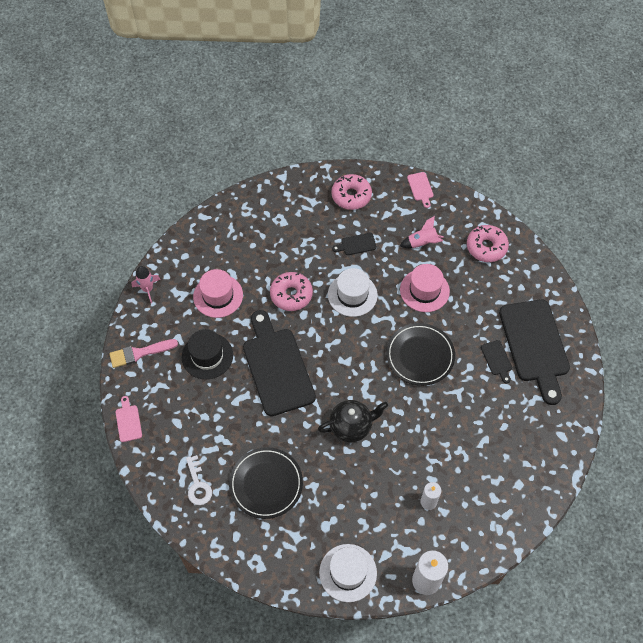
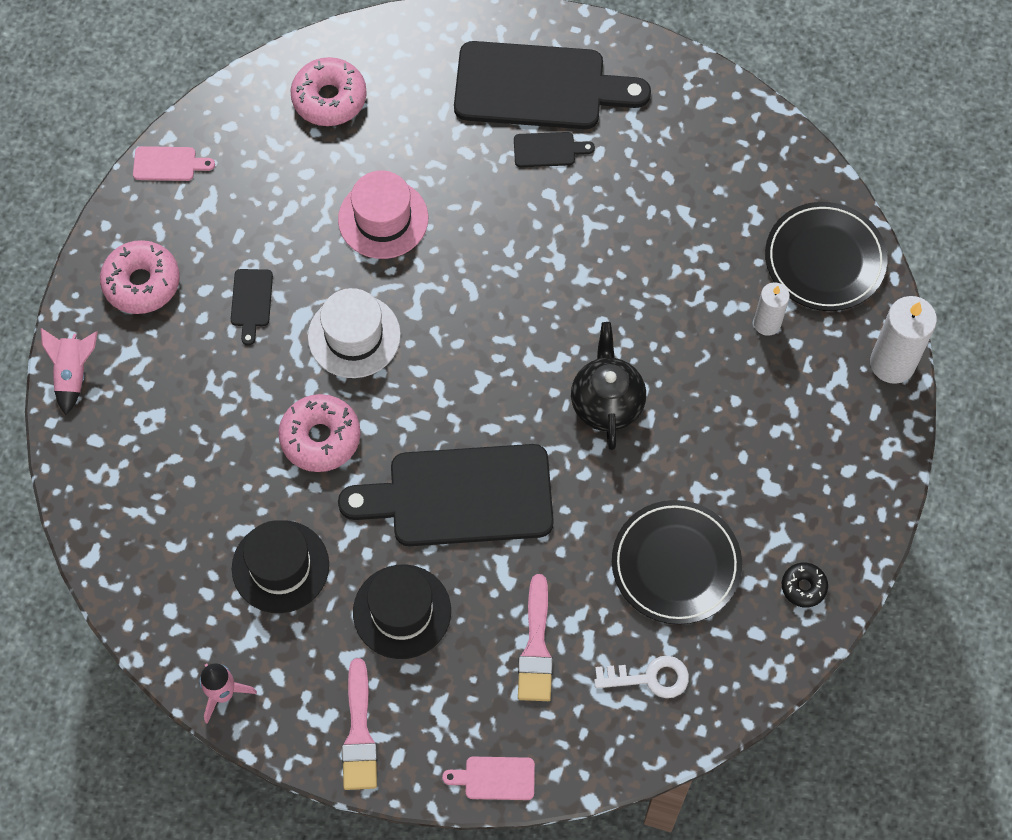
camera: 75 degrees left, 5 degrees up
(203, 424) = (536, 646): none -> pink brush
(218, 296) = (280, 566): pink hat -> black hat
(269, 556) = (803, 587): none -> black donut
(348, 572) = (856, 473): white hat -> none
(420, 356) = (507, 262): black plate -> black plate (824, 260)
(422, 243) = (286, 195): pink rocket -> pink rocket (73, 374)

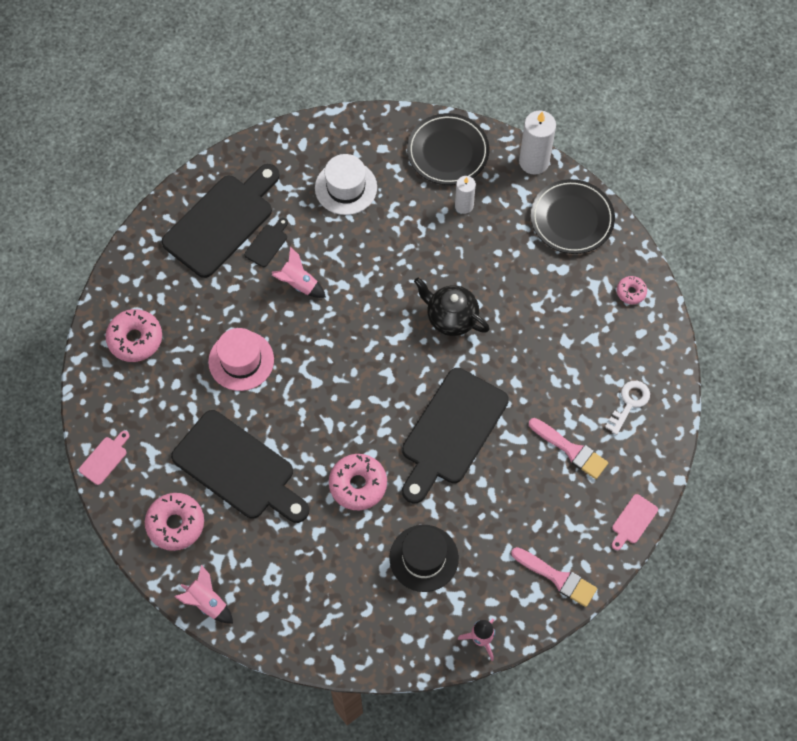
camera: 55 degrees left, 0 degrees up
(251, 302) = (238, 468): black cutting board -> black cutting board, size x2.45
(354, 336) = (306, 425): white hat -> white hat (346, 187)
(402, 611) = (499, 508): black hat -> none
(523, 214) = (299, 284): none -> pink rocket
(676, 564) = (573, 346): black plate -> black plate (572, 219)
(803, 587) = (631, 292): black donut -> pink donut

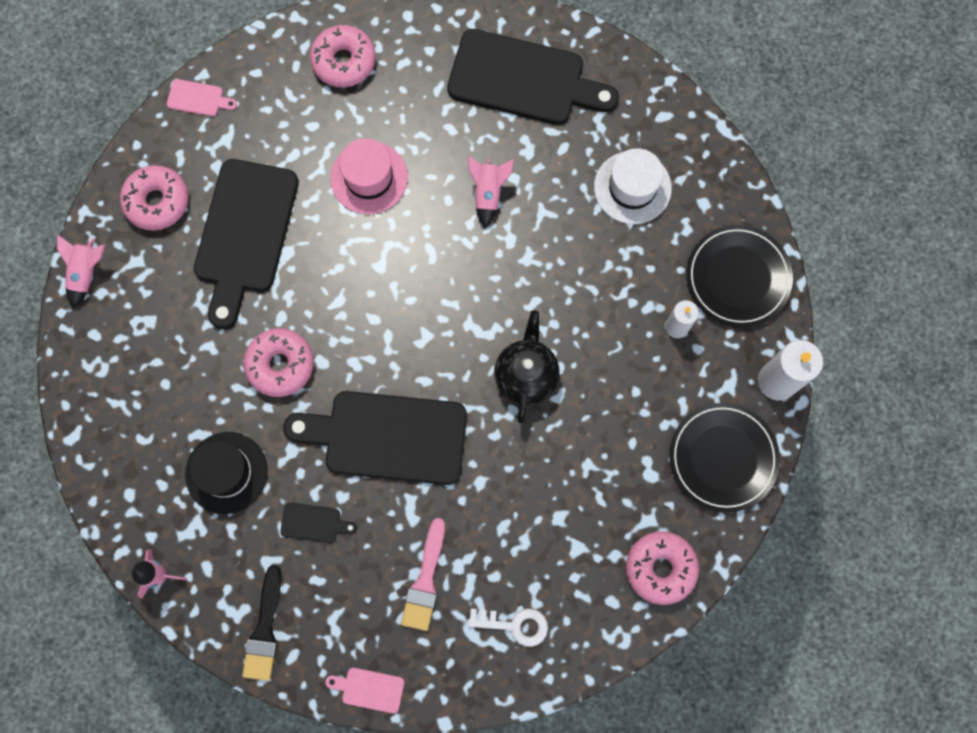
camera: 65 degrees right, 10 degrees up
(267, 244) = (520, 138): black cutting board -> black cutting board (314, 523)
(557, 578) = (264, 629): pink brush -> black brush
(631, 292) = (660, 568): pink donut -> pink donut, size x1.82

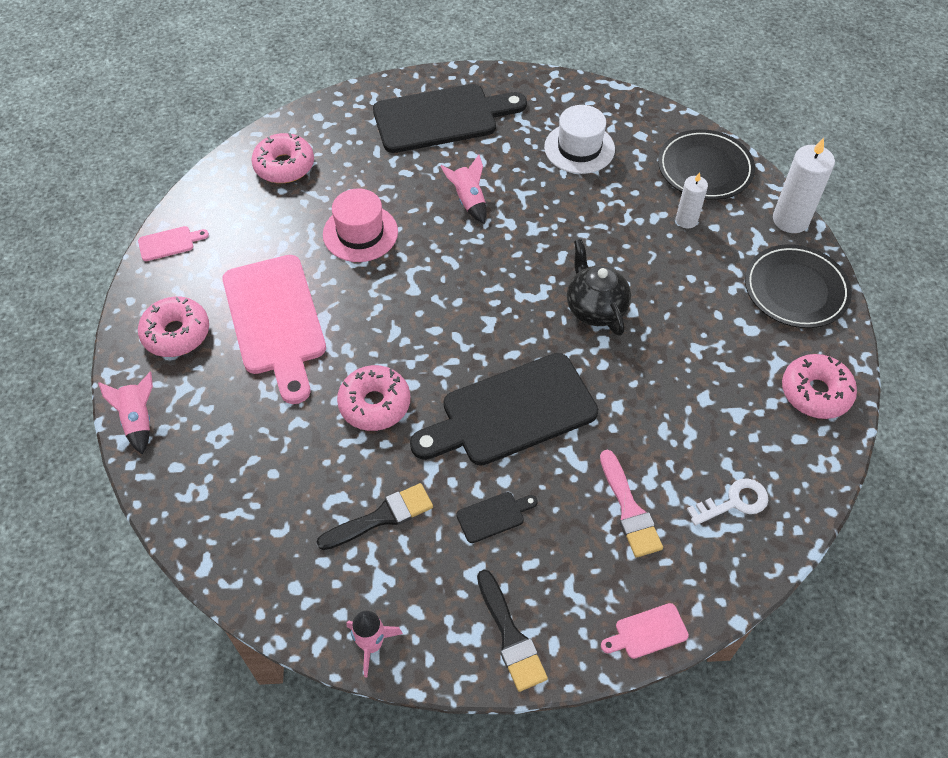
camera: 30 degrees left, 20 degrees down
(226, 472) = (381, 517): black hat -> black brush
(245, 234) = (276, 320): black cutting board -> pink cutting board

